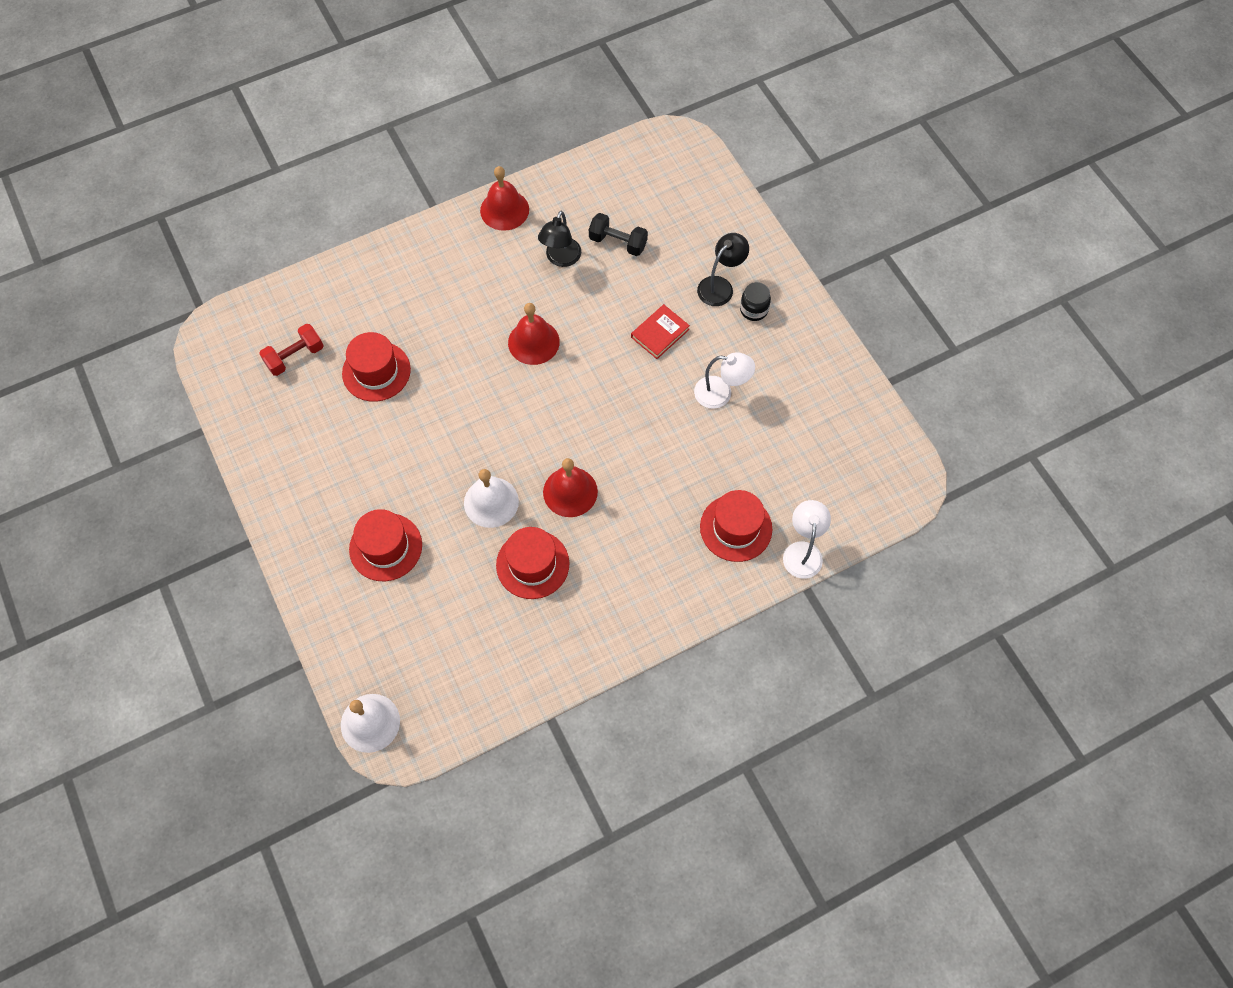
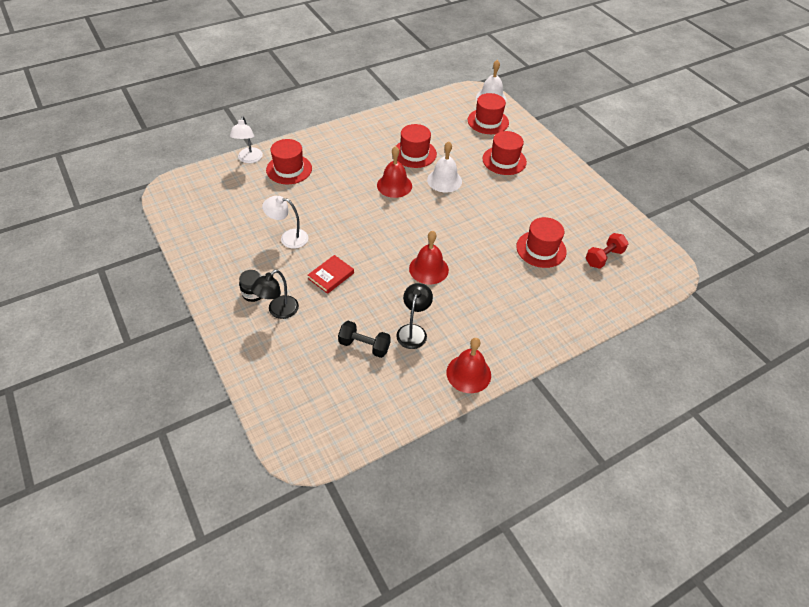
camera: 175 degrees right, 15 degrees down
(391, 650) = (488, 121): none -> red hat

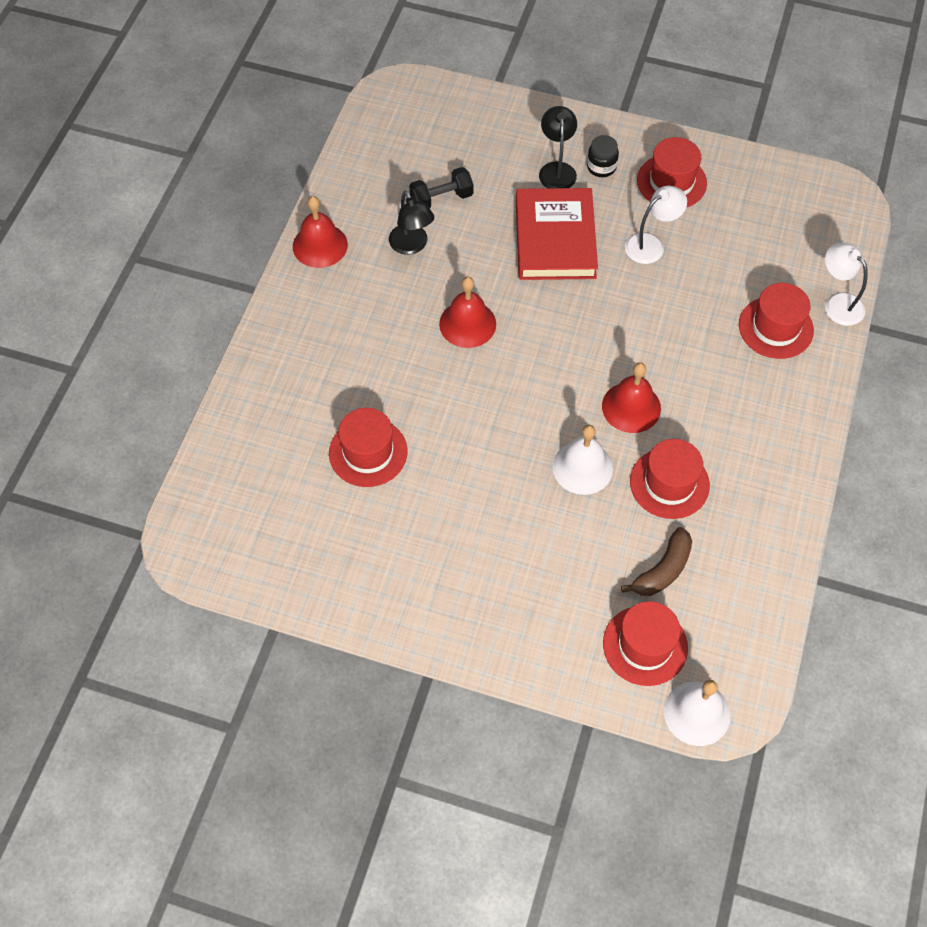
camera: 140 degrees right, 10 degrees up
(331, 276) = (555, 239): red book -> red book, size x1.98
(453, 134) = (663, 570): none -> brown banana
(504, 160) = (544, 575): red hat -> red hat (671, 182)
(603, 257) = (283, 500): red dumbbell -> none

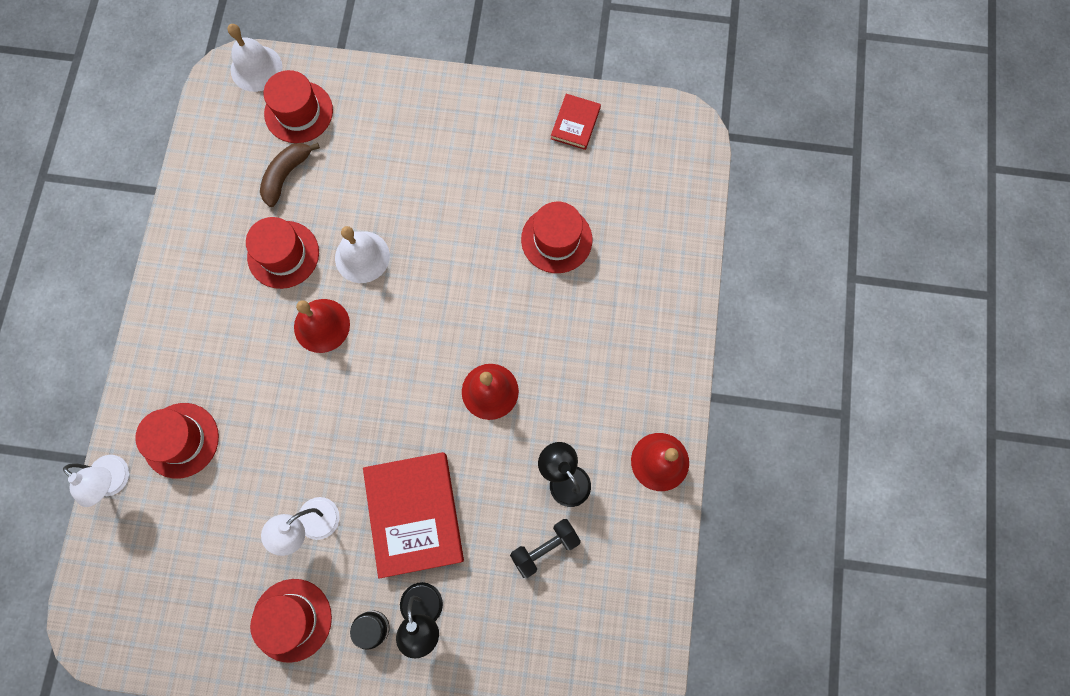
camera: 170 degrees right, 15 degrees up
(314, 576) = (575, 123): none -> red book

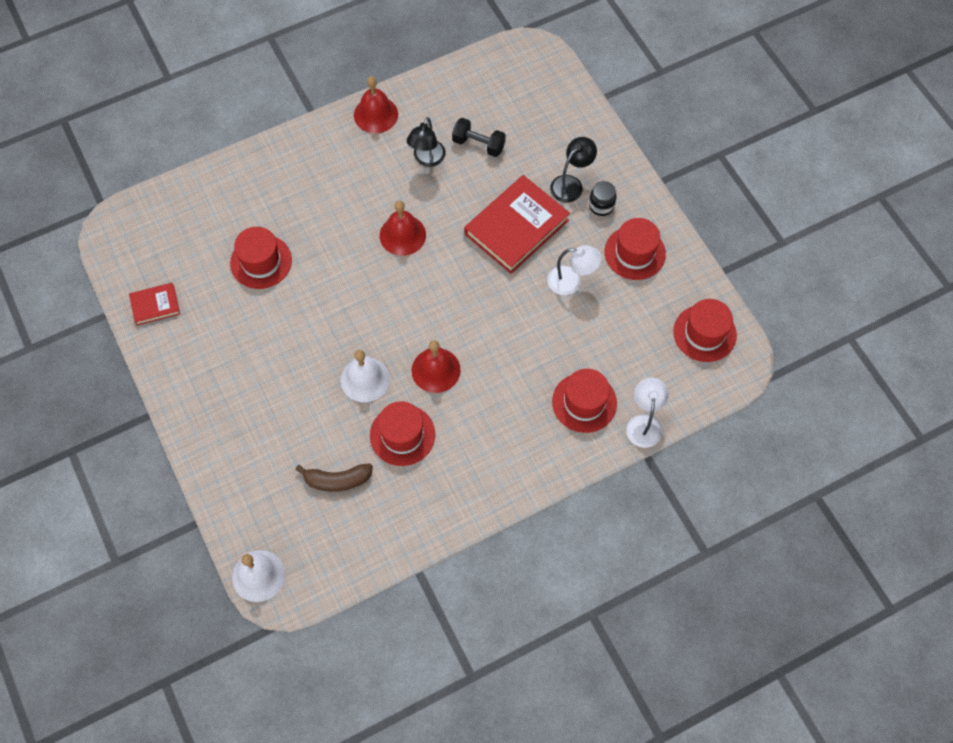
camera: 125 degrees left, 10 degrees down
(298, 112) = (276, 511): red hat -> red hat (704, 333)

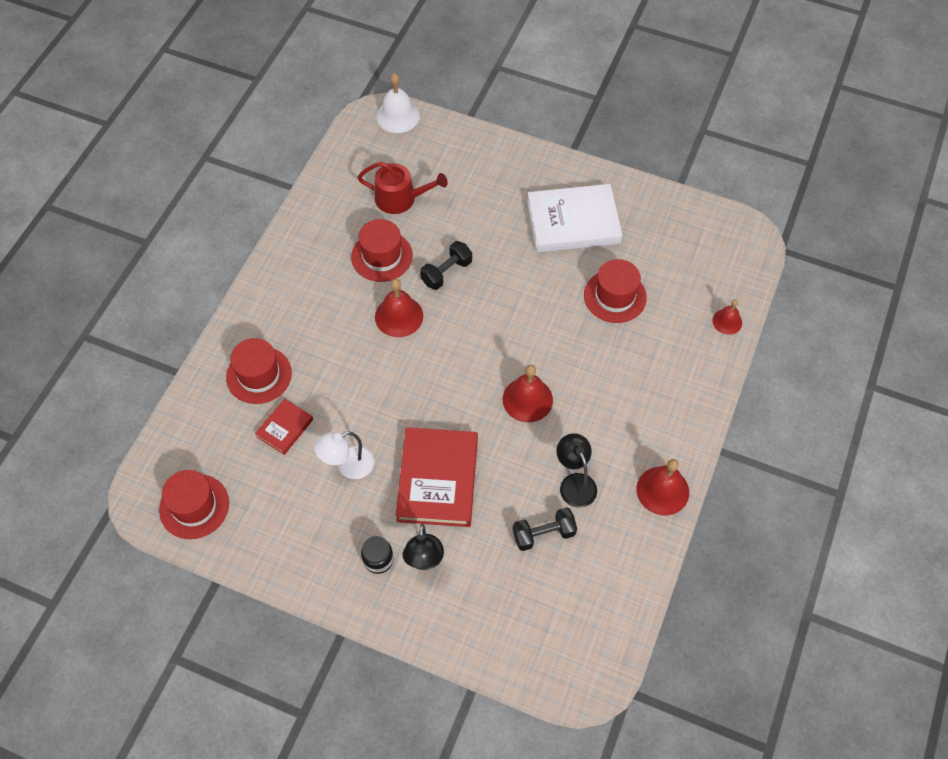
camera: 140 degrees right, 5 degrees down
(155, 305) = (653, 212): red book -> red book (285, 428)
(206, 184) = (727, 321): none -> red bell
(224, 345) = (573, 222): none -> white book
(337, 480) = (400, 198): brown banana -> red watering can
(365, 379) = (446, 272): white bell -> black dumbbell
(634, 253) = (311, 536): red hat -> none
(644, 423) = (197, 393): white lamp -> none

